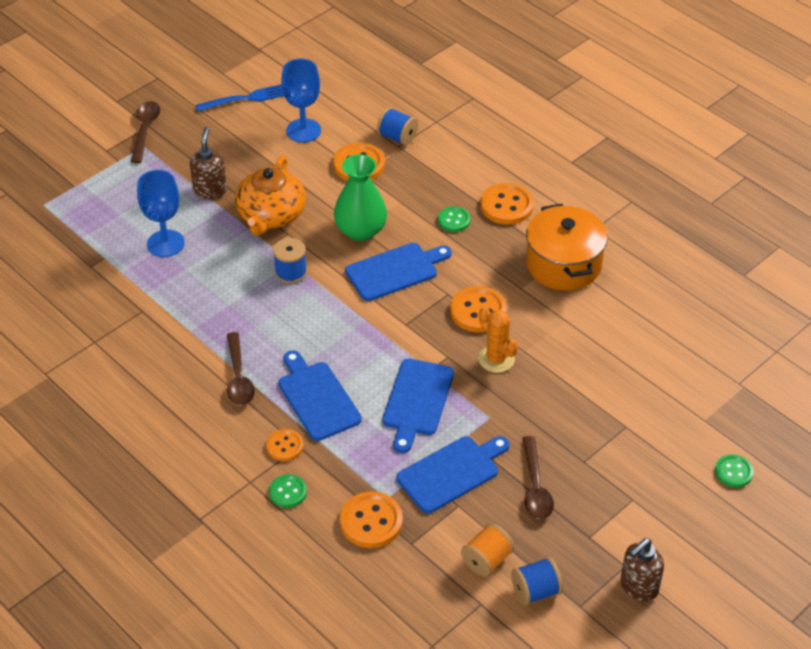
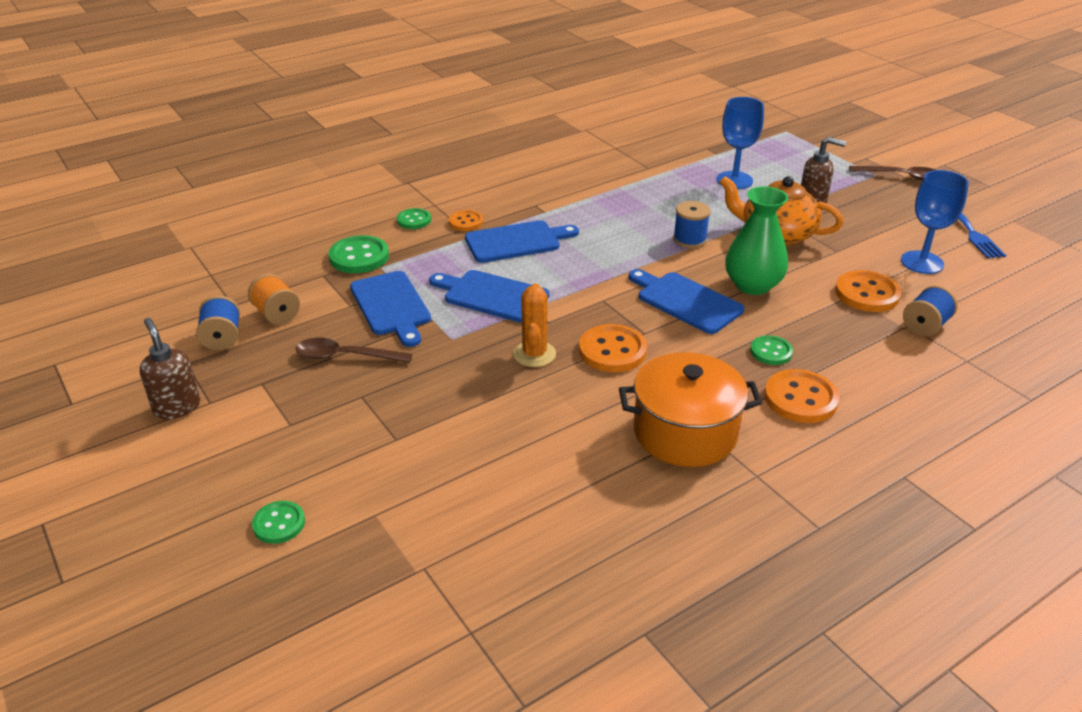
camera: 100 degrees right, 10 degrees down
(238, 378) = (555, 206): brown spoon -> none
(371, 521) = (359, 257): orange button -> green button
(395, 271) = (685, 301): blue cutting board -> blue cutting board turned 150 degrees clockwise
(496, 359) = (534, 354): orange cactus -> orange cactus turned 60 degrees counterclockwise

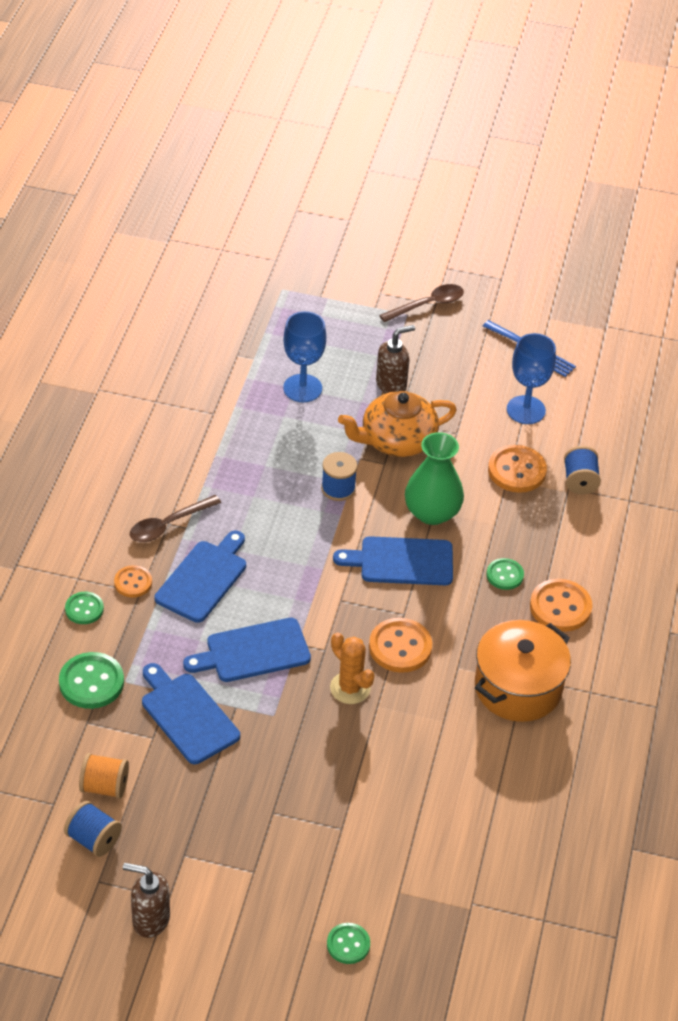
camera: 45 degrees left, 10 degrees up
(345, 356) = (214, 787): brown spoon -> brown spoon (168, 525)
(391, 306) = (187, 715): blue cutting board -> blue cutting board turned 150 degrees counterclockwise

